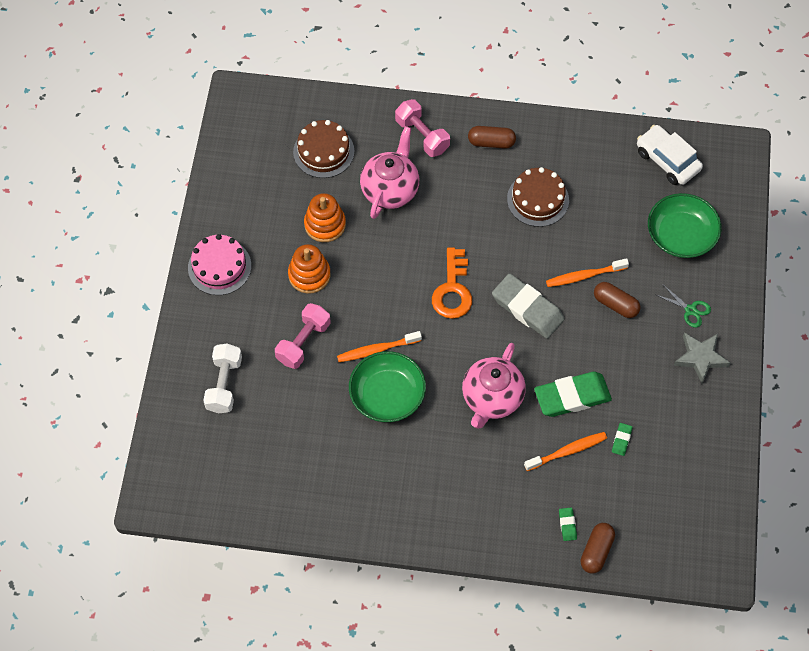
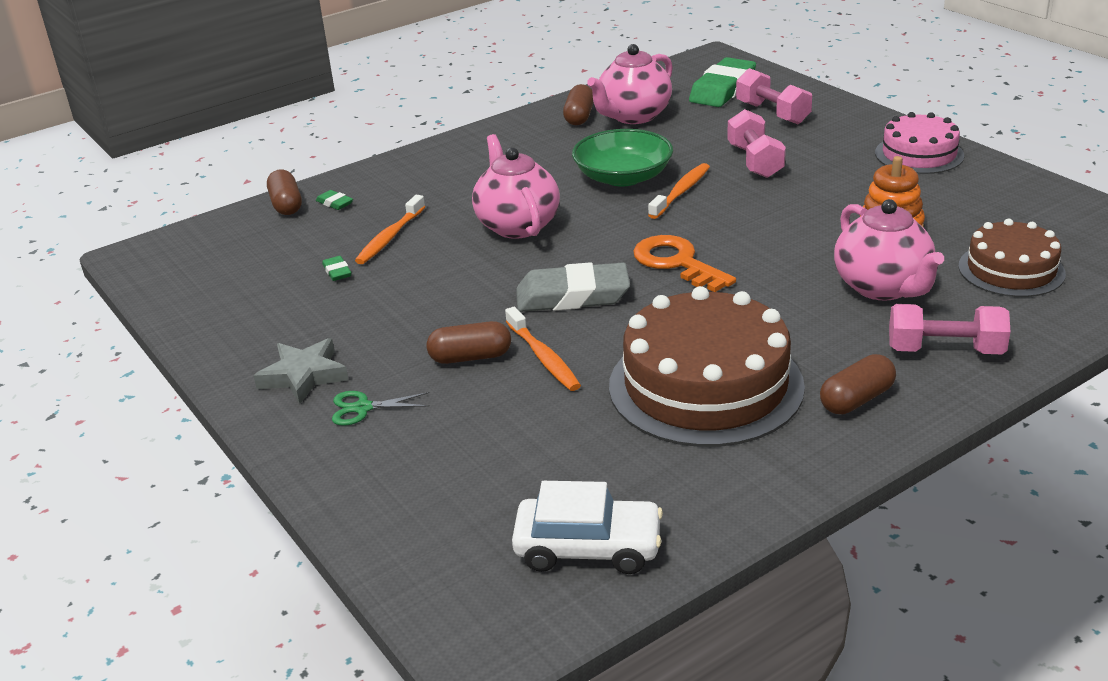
camera: 140 degrees right, 30 degrees down
(224, 384) = (772, 113): white dumbbell -> pink dumbbell
(300, 464) = (633, 116): none -> pink teapot
(309, 275) = (833, 193): orange stacking toy -> none
(329, 497) = (579, 117): none -> brown capsule
(538, 199) = (705, 385): brown cake -> brown cake, size x1.71
(572, 397) = (431, 269): green eraser -> green eraser (722, 89)
(584, 276) = (543, 357): orange toothbrush -> orange toothbrush turned 120 degrees clockwise
(681, 235) = (460, 472): green bowl -> none

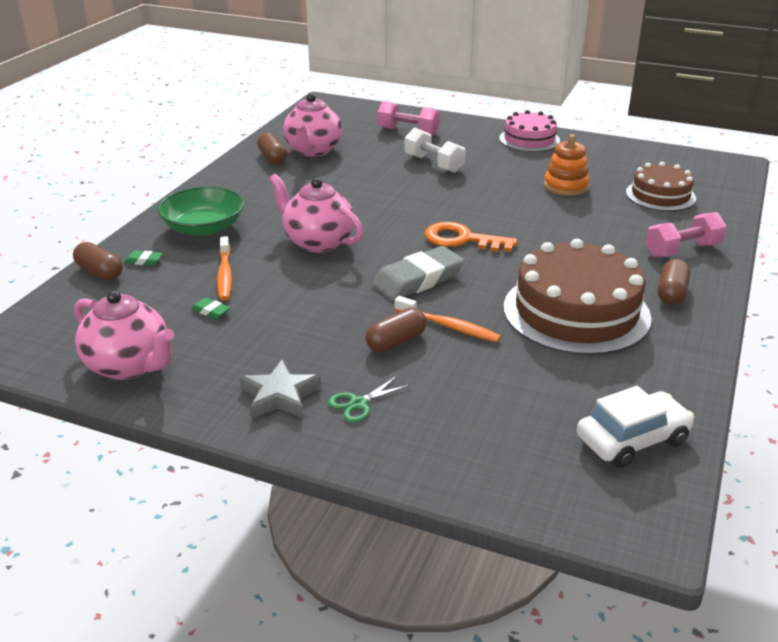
camera: 35 degrees left, 0 degrees up
(623, 177) = (356, 192): green bowl -> green bowl (203, 227)
(681, 192) = (408, 193): orange toothbrush -> none
(722, 89) = (355, 122): green eraser -> none
(755, 161) = (433, 164): pink dumbbell -> white dumbbell
(883, 287) = (605, 223): pink teapot -> pink teapot (129, 366)

